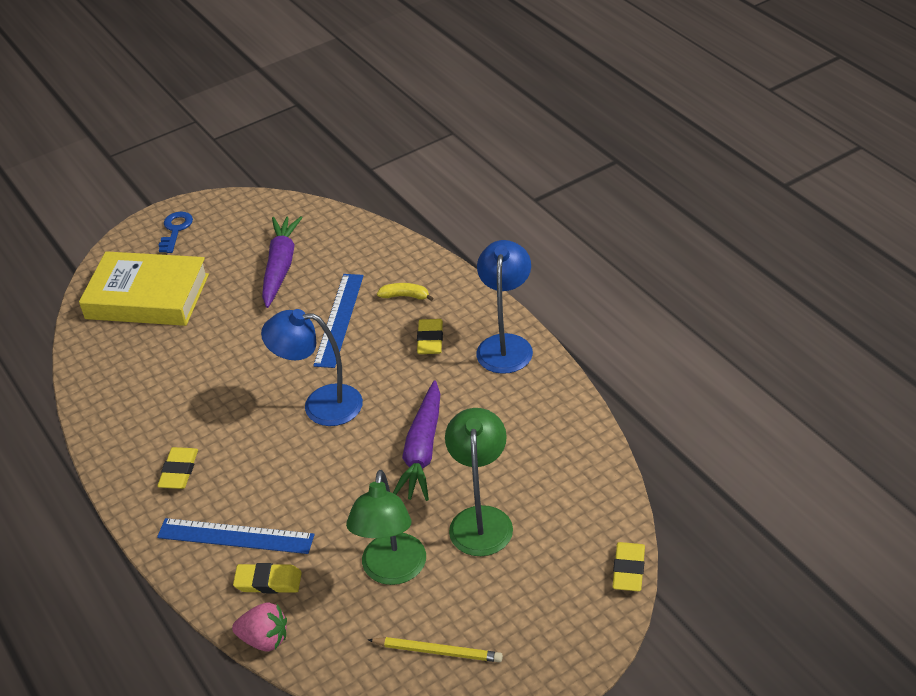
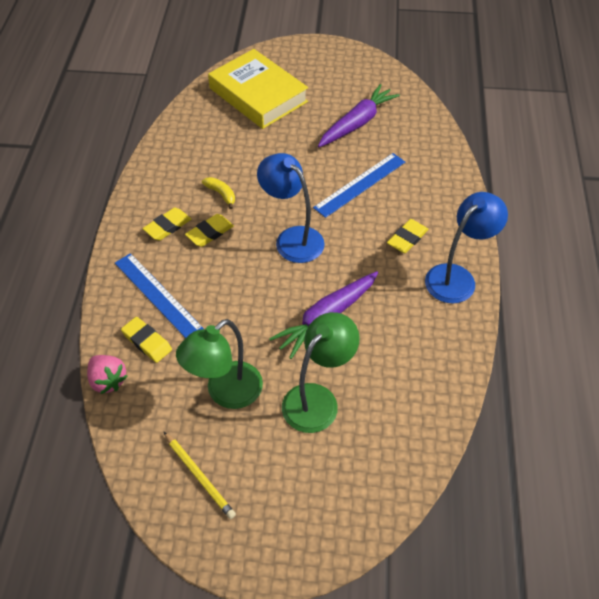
camera: 35 degrees right, 10 degrees up
(175, 230) = (316, 59): blue key -> none
(405, 296) = (420, 195): yellow banana -> yellow banana (221, 194)
(628, 569) = (384, 520): yellow eraser -> yellow eraser (210, 232)

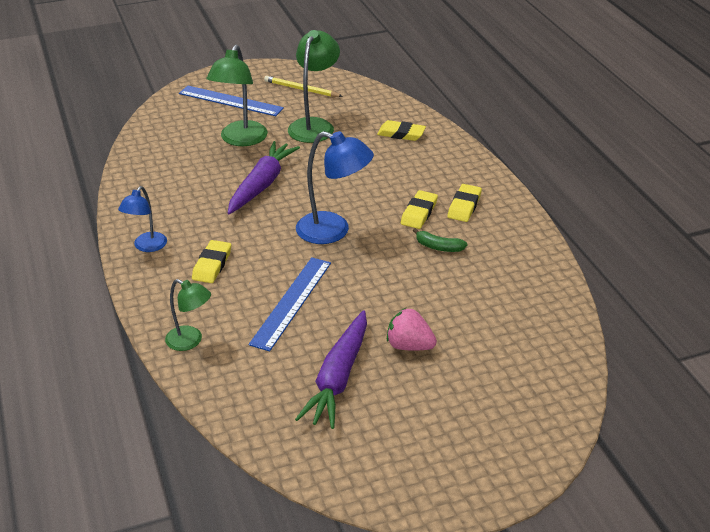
camera: 155 degrees right, 15 degrees down
(108, 381) = (408, 109): pink strawberry -> pink strawberry (409, 346)
(158, 295) = (421, 160): blue ruler -> blue ruler (230, 101)
(221, 194) = (438, 247): yellow banana -> green banana
(258, 95) = (500, 374): yellow book -> none
(444, 178) = (190, 341): none -> green lamp
(457, 277) = (147, 246): blue lamp -> blue lamp, size x0.60

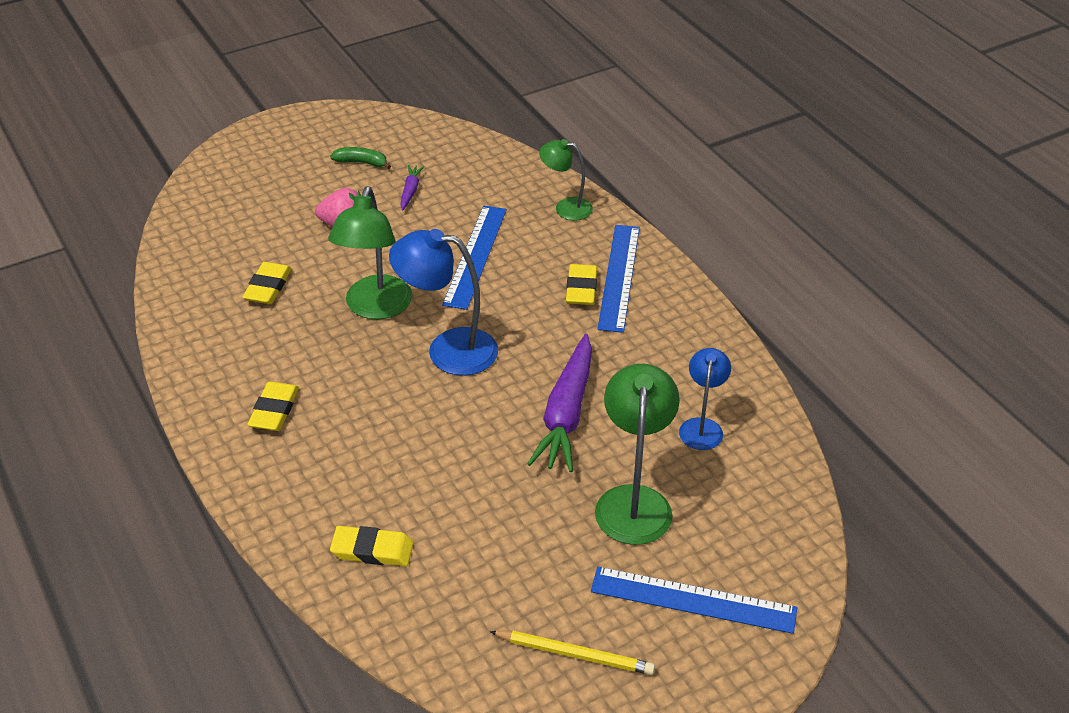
camera: 170 degrees right, 5 degrees up
(147, 246) = (670, 302): blue lamp -> blue lamp (702, 427)
(176, 271) = (619, 277): none -> blue ruler
(314, 125) = (523, 552): green lamp -> green lamp (375, 308)
(338, 378) = (410, 191): purple carrot -> purple carrot, size x0.46
(419, 213) = (337, 391): yellow eraser -> yellow eraser (268, 287)
(438, 247) = (311, 342): green banana -> green banana (361, 162)

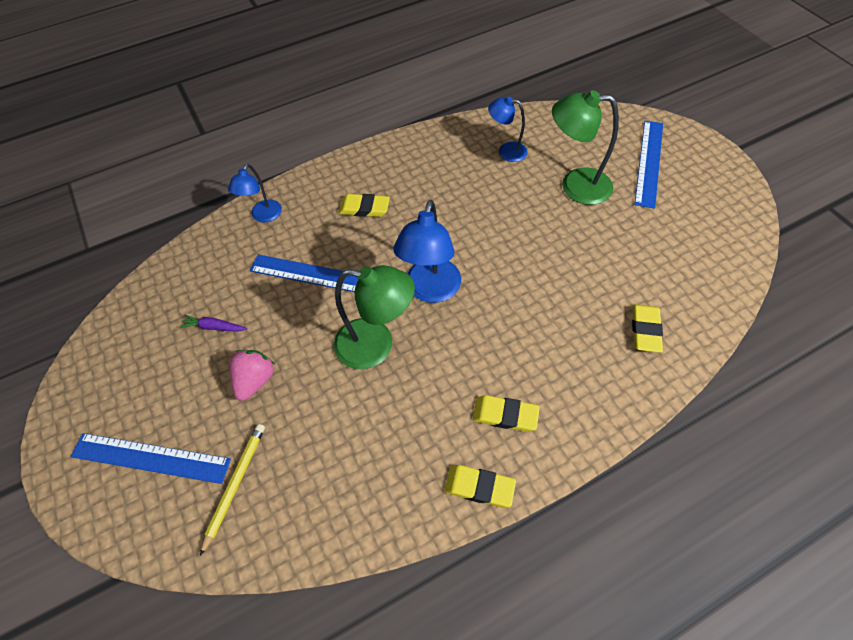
camera: 85 degrees left, 15 degrees up
(268, 287) = (338, 440): yellow eraser -> yellow eraser (479, 487)
(361, 162) = (156, 372): green banana -> none
(565, 207) = (263, 216): green lamp -> blue lamp
(566, 414) = (498, 218): purple carrot -> none
(575, 654) = (704, 217): yellow pencil -> yellow pencil (235, 484)
(619, 277) = (353, 186): blue ruler -> blue ruler (150, 458)

